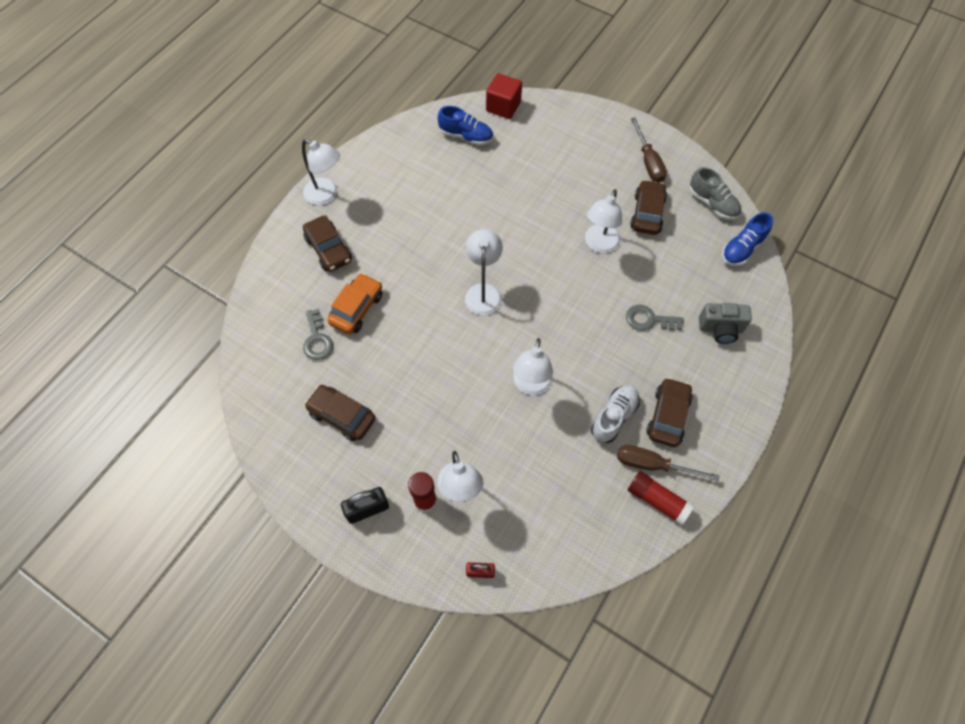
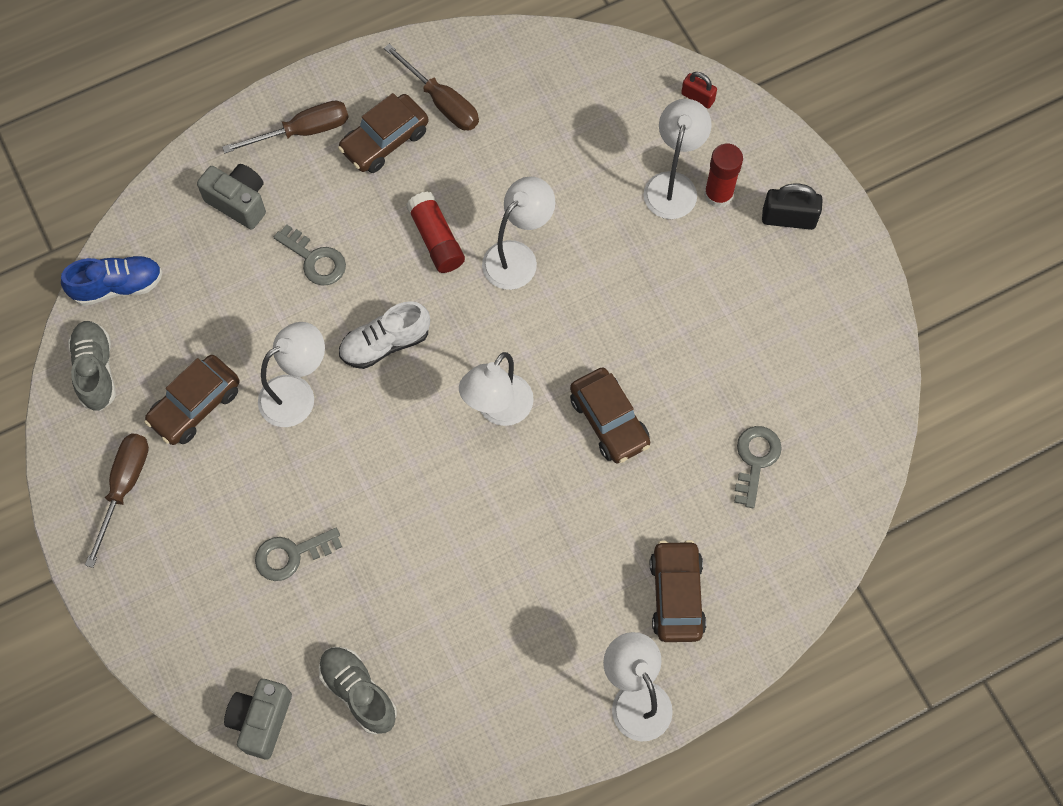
camera: 150 degrees left, 5 degrees up
(342, 416) = (769, 340): brown car -> brown car (609, 421)
(357, 309) = (681, 477): orange car -> none
(466, 136) = (358, 692): blue shoe -> grey shoe
(503, 106) = (261, 720): red cube -> grey camera
(542, 173) = (291, 555): none -> grey key
(614, 417) = (446, 171): white shoe -> white shoe (385, 343)
(657, 500) = (464, 67): red glue stick -> red glue stick (436, 239)
(722, 394) = (303, 131): none -> brown screwdriver

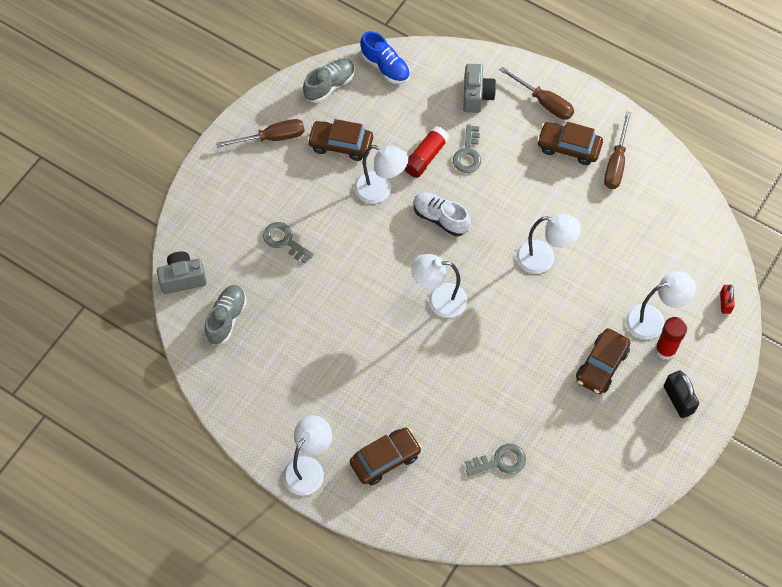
camera: 60 degrees right, 5 degrees down
(436, 239) = (524, 209): red glue stick -> red glue stick (425, 157)
(609, 421) = (471, 364): brown car -> brown car (601, 365)

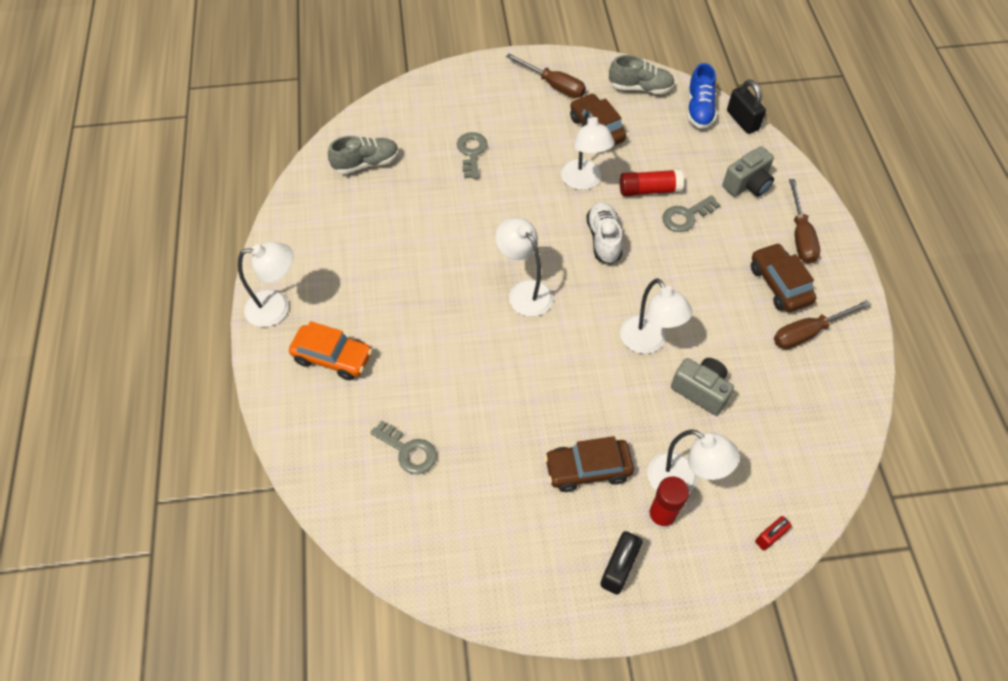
camera: 50 degrees right, 5 degrees down
(183, 278) = (375, 115): grey camera -> grey camera (701, 391)
(385, 459) = (332, 357): brown car -> orange car
(420, 50) = (742, 120): none -> black padlock

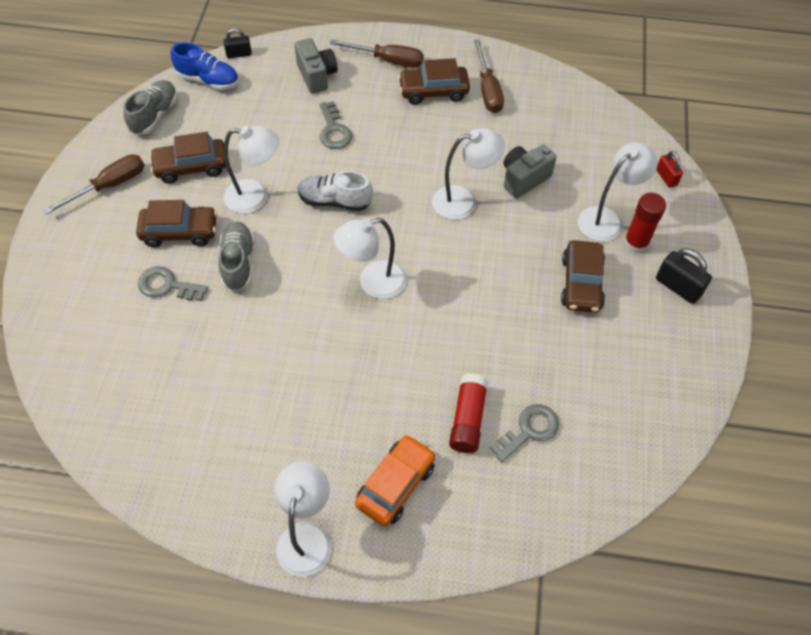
camera: 75 degrees left, 0 degrees up
(366, 163) = (130, 397): grey shoe -> grey shoe (238, 262)
(526, 143) = (180, 232): none -> brown car
(649, 190) = (290, 148): red glue stick -> red glue stick (467, 419)
(742, 120) = (239, 54): black padlock -> black padlock, size x0.64

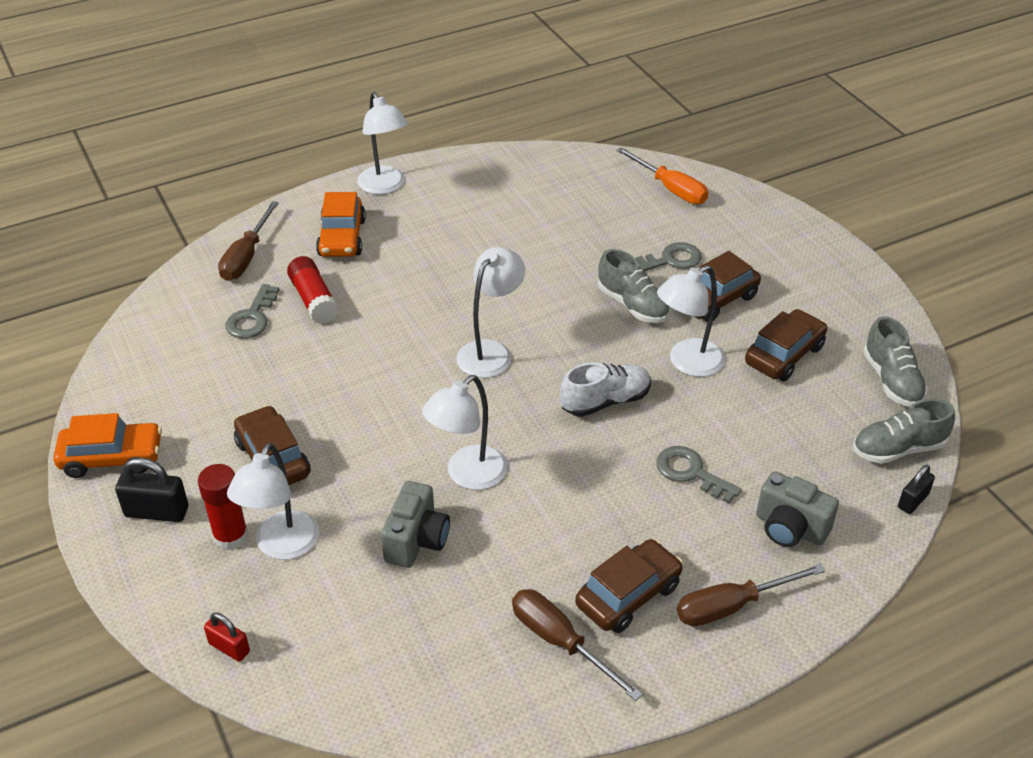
camera: 145 degrees right, 15 degrees down
(78, 360) = (670, 189): none -> orange screwdriver
(110, 186) = (831, 300): brown screwdriver -> brown screwdriver (246, 257)
(208, 80) = (898, 449): blue shoe -> grey shoe
(695, 349) = (112, 458): none -> orange car

